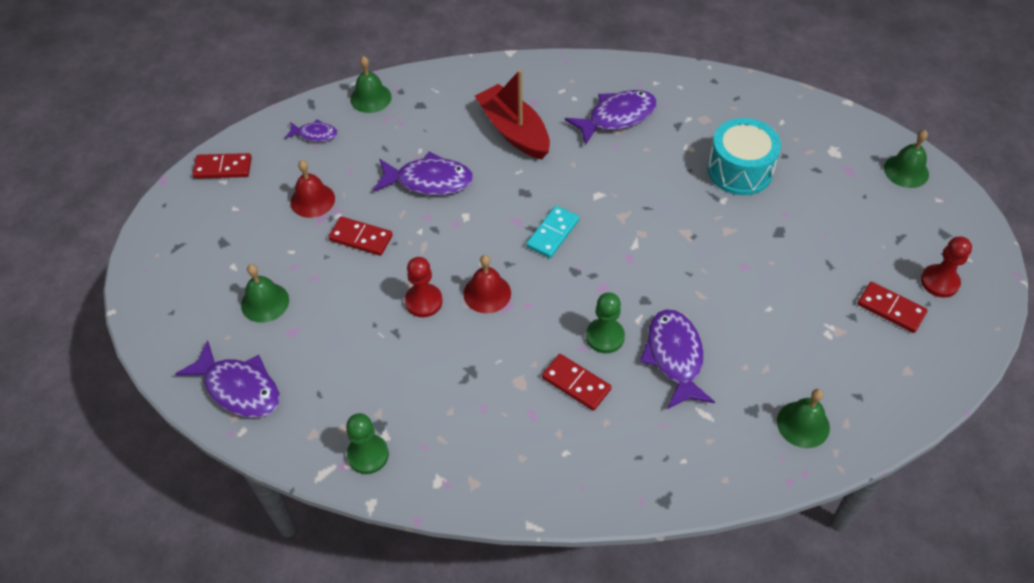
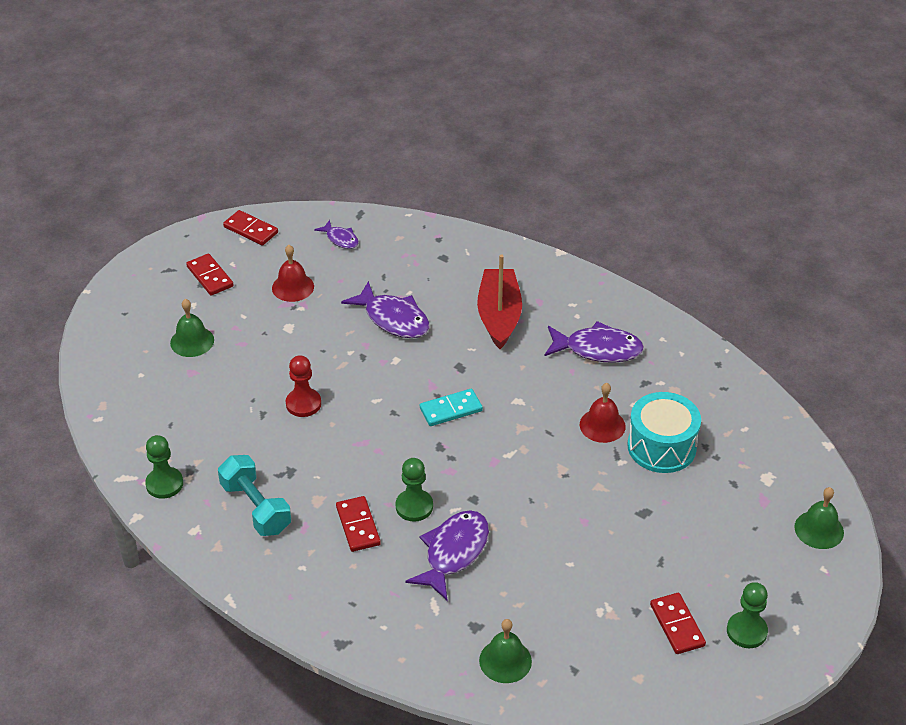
camera: 35 degrees right, 10 degrees down
(239, 388) = (121, 389): purple fish -> none
(361, 238) = (301, 333): red domino -> red domino (210, 276)
(370, 98) = (410, 232): green bell -> none
(473, 423) = (256, 507): none -> turquoise dumbbell
(487, 293) = (356, 424): red bell -> red bell (602, 425)
(939, 282) = (746, 631): red pawn -> green pawn

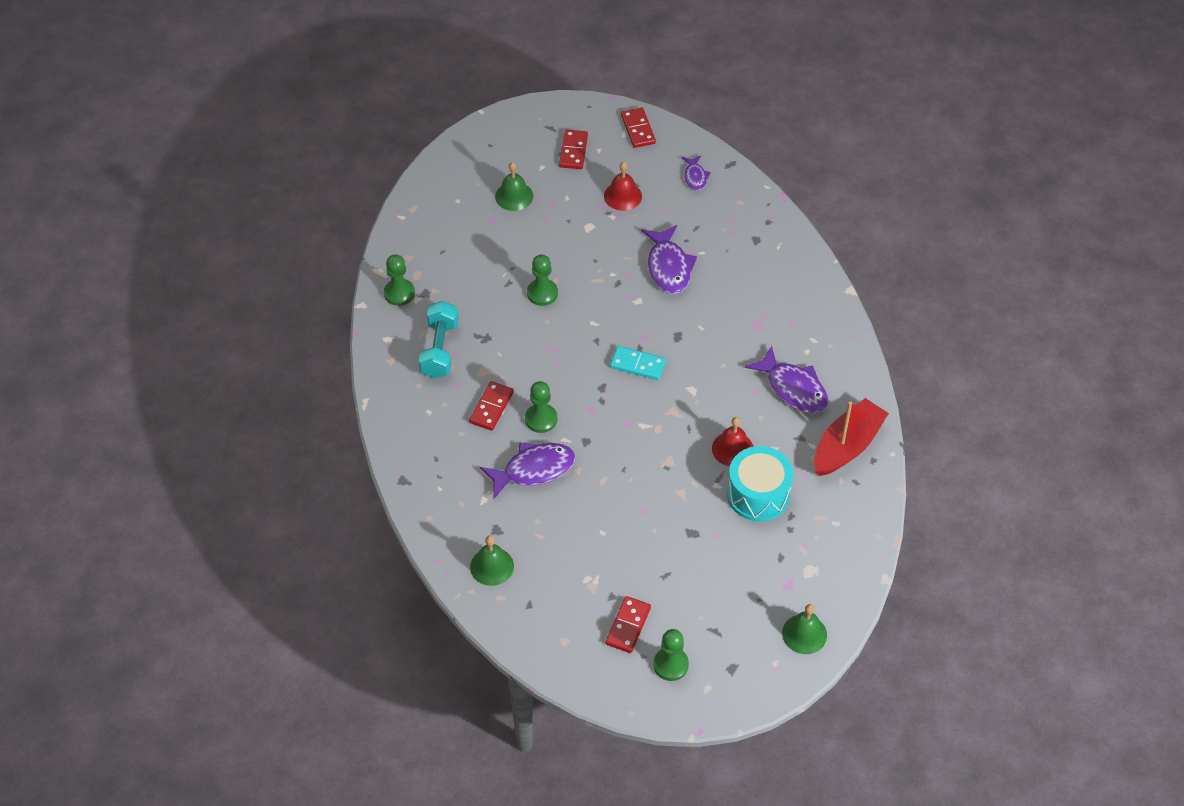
camera: 40 degrees right, 10 degrees up
(303, 404) = (542, 293): red pawn -> green pawn
(499, 316) = (747, 314): red boat -> red boat (847, 446)

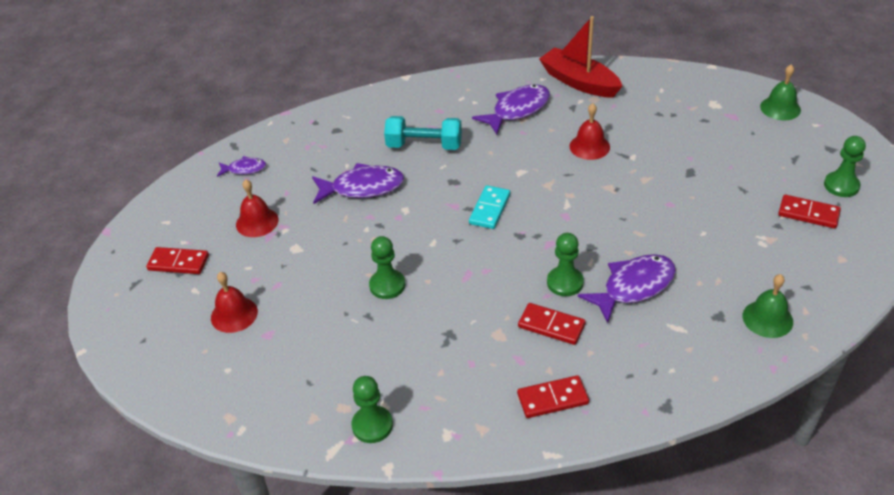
camera: 85 degrees left, 10 degrees down
(440, 349) = (465, 378): turquoise dumbbell -> turquoise dumbbell (424, 145)
(514, 196) = (234, 314): green bell -> red bell
(533, 470) = (634, 287): purple fish -> purple fish turned 75 degrees clockwise
(638, 129) = (163, 211): red domino -> red domino (552, 399)
(758, 494) = (638, 132): turquoise drum -> none

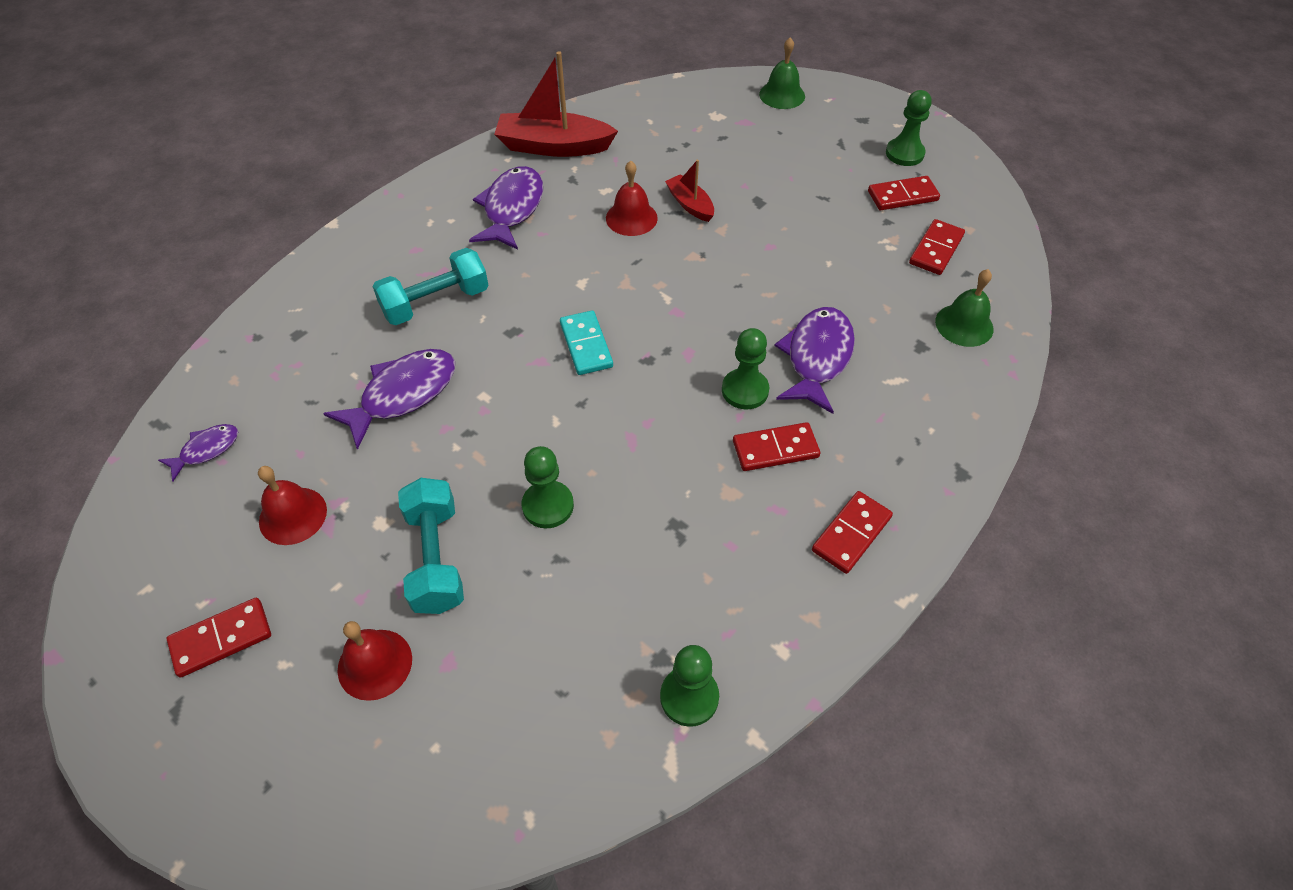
camera: 40 degrees left, 10 degrees up
(306, 280) = (435, 558): none -> turquoise dumbbell
(638, 154) = (690, 205): none -> red boat
(797, 260) = (936, 249): none -> red domino

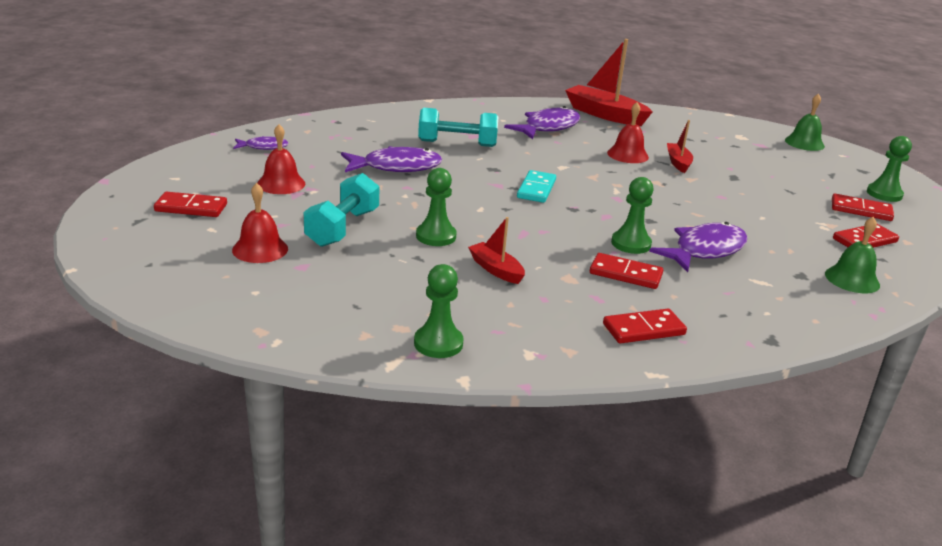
camera: 30 degrees right, 25 degrees down
(652, 527) = (496, 270): none -> red boat

